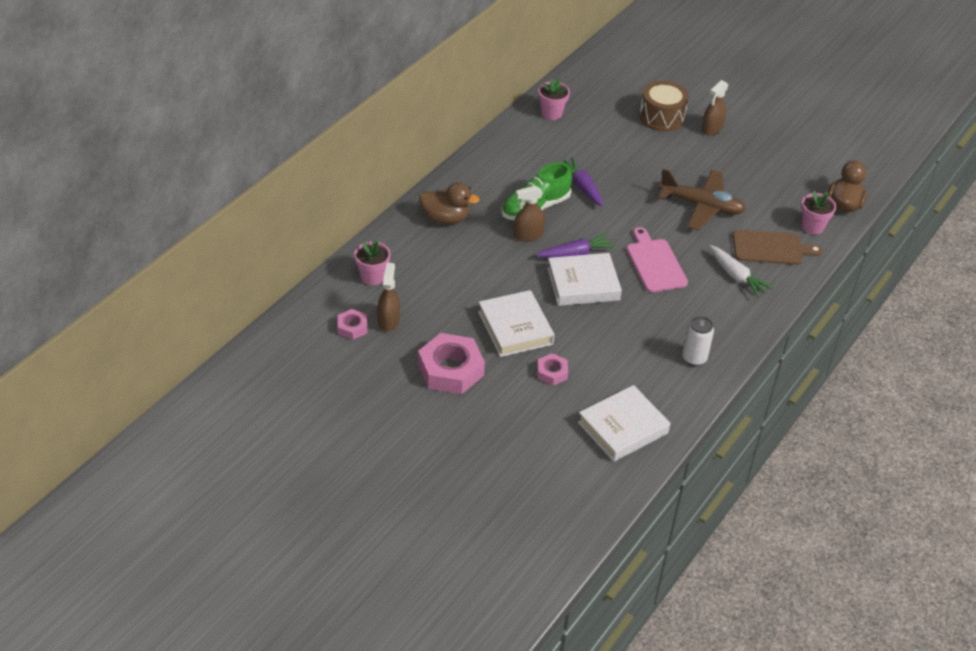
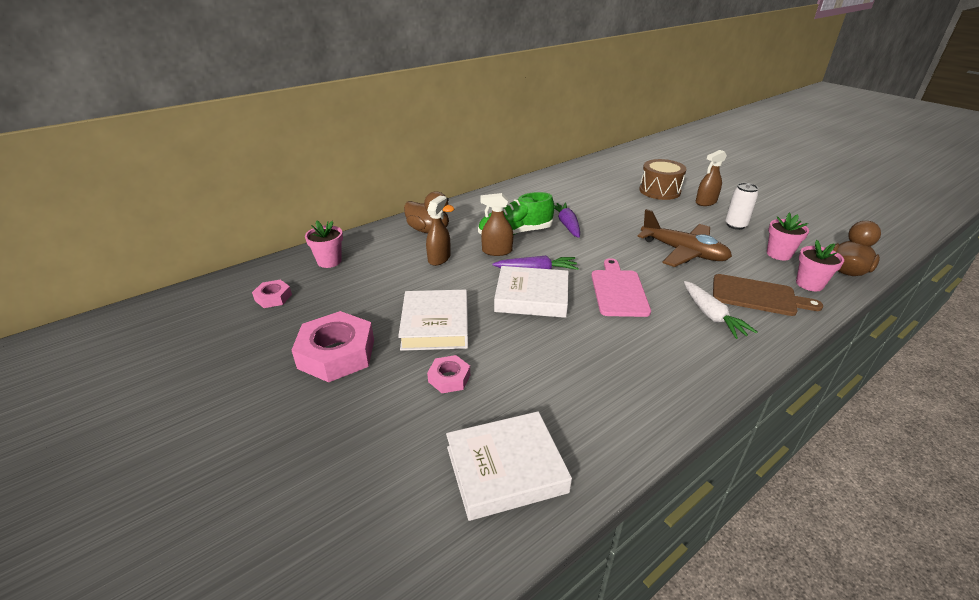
camera: 20 degrees right, 10 degrees down
(388, 321) = (312, 298): brown spray bottle -> brown spray bottle (439, 258)
(551, 113) = (562, 179): pink flower pot -> pink flower pot (779, 254)
(694, 358) = (638, 395): white can -> white can (735, 225)

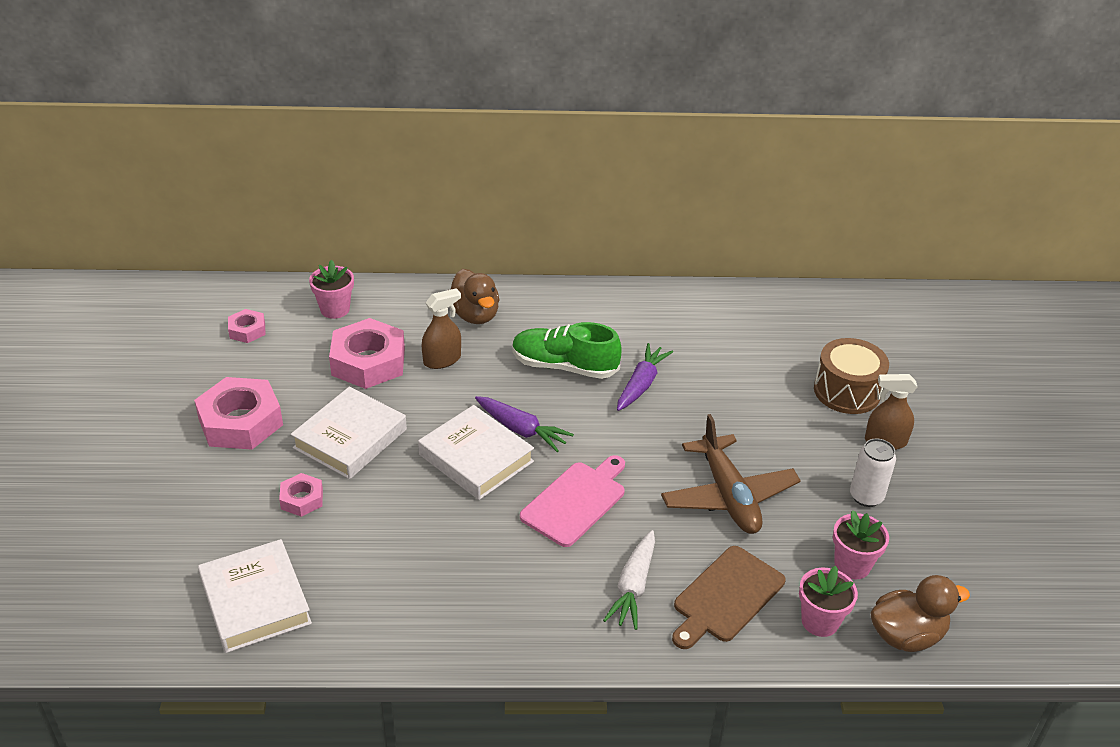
camera: 35 degrees right, 5 degrees up
(391, 278) = (368, 362): none -> pink nut
(497, 251) = (512, 381): brown spray bottle -> none
(506, 469) = (255, 601): white book -> white book turned 45 degrees clockwise
(757, 296) = (726, 597): brown cutting board -> brown cutting board turned 75 degrees clockwise

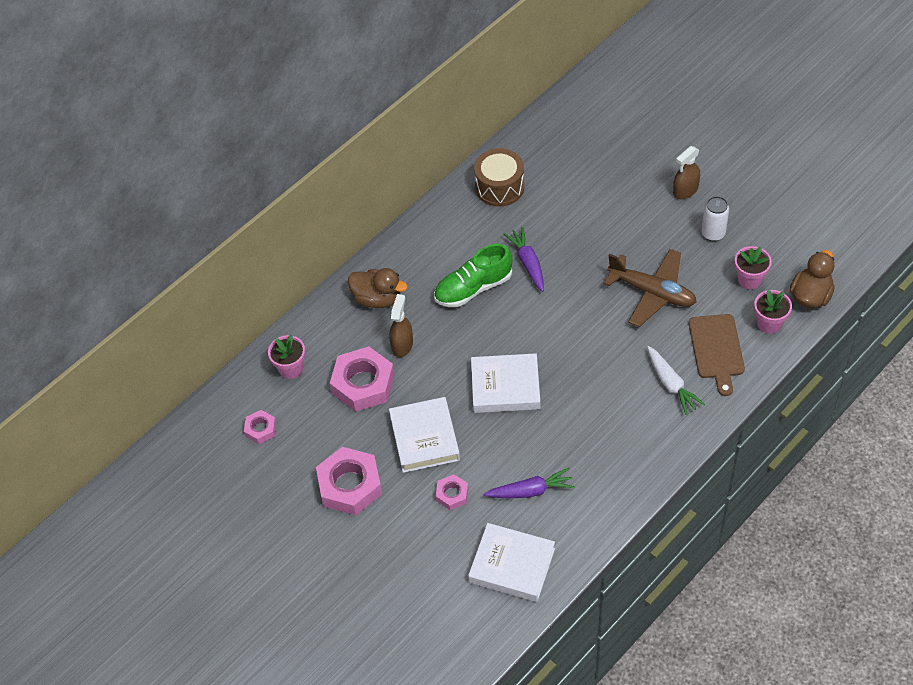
camera: 40 degrees left, 15 degrees up
(521, 430) = (505, 349): purple carrot -> purple carrot (531, 491)
(576, 501) = (586, 364): pink cutting board -> none
(847, 391) = (633, 174): brown drum -> brown drum (499, 187)

